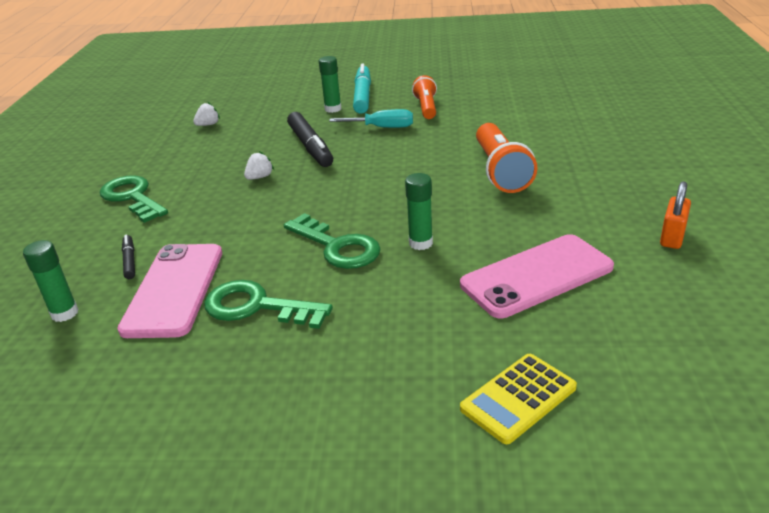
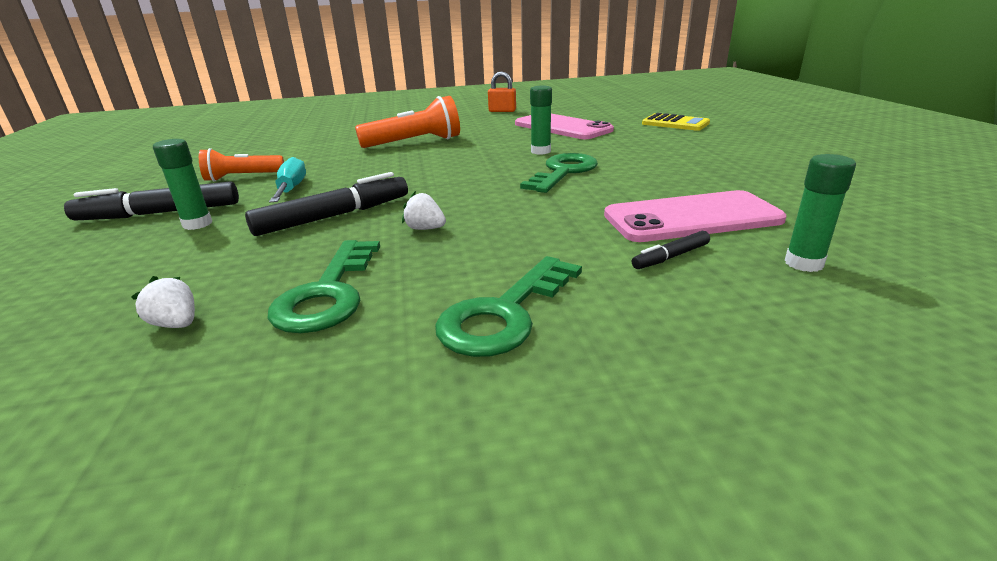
camera: 105 degrees left, 5 degrees down
(257, 307) = (674, 182): green key -> green key (328, 293)
(362, 96) = (160, 213): turquoise marker -> black marker

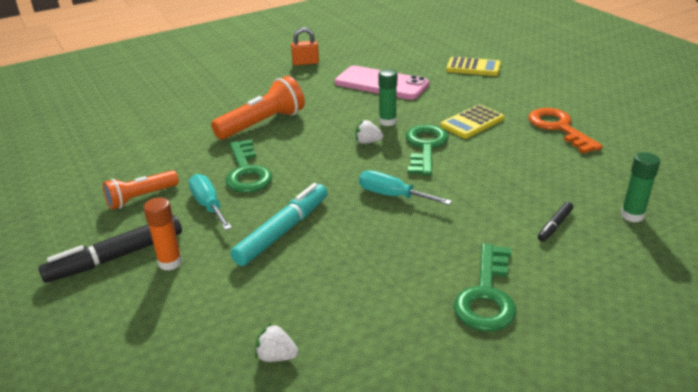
camera: 20 degrees left, 5 degrees up
(197, 224) = (170, 262): green glue stick -> orange glue stick
(328, 293) = (357, 306): green key -> green key (246, 172)
(333, 216) = (282, 231): black marker -> turquoise marker
(425, 229) = (369, 231): white strawberry -> white strawberry (367, 142)
(484, 204) = (392, 195): none -> turquoise screwdriver
(637, 159) = (472, 122): none -> yellow calculator
(691, 218) = (547, 185): pink phone -> none
(747, 173) = (559, 128): none -> orange key

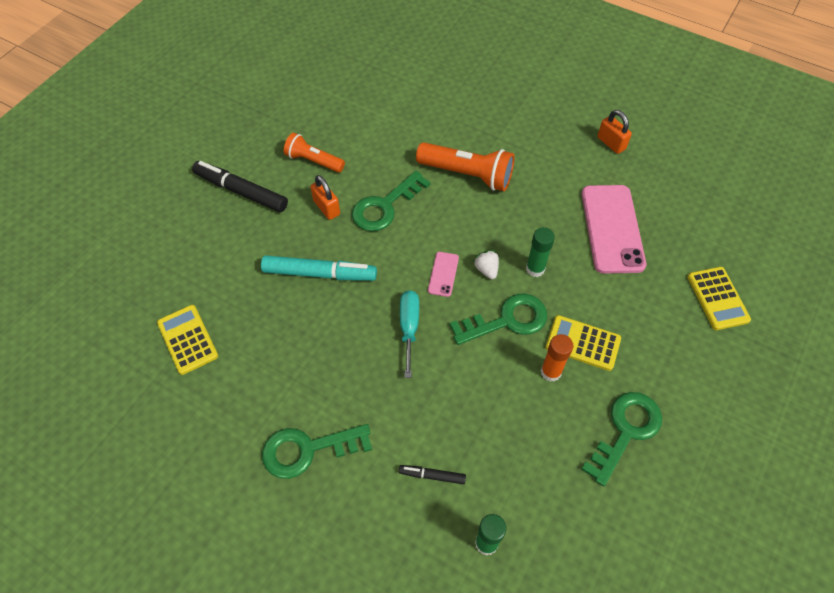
camera: 60 degrees right, 25 degrees up
(170, 262) = (250, 225): orange glue stick -> orange glue stick (550, 372)
(208, 205) = (326, 208): turquoise screwdriver -> orange padlock
(276, 356) = (187, 339): white strawberry -> yellow calculator
(352, 163) = (443, 274): none -> pink phone
(559, 128) = (625, 431): orange key -> green key

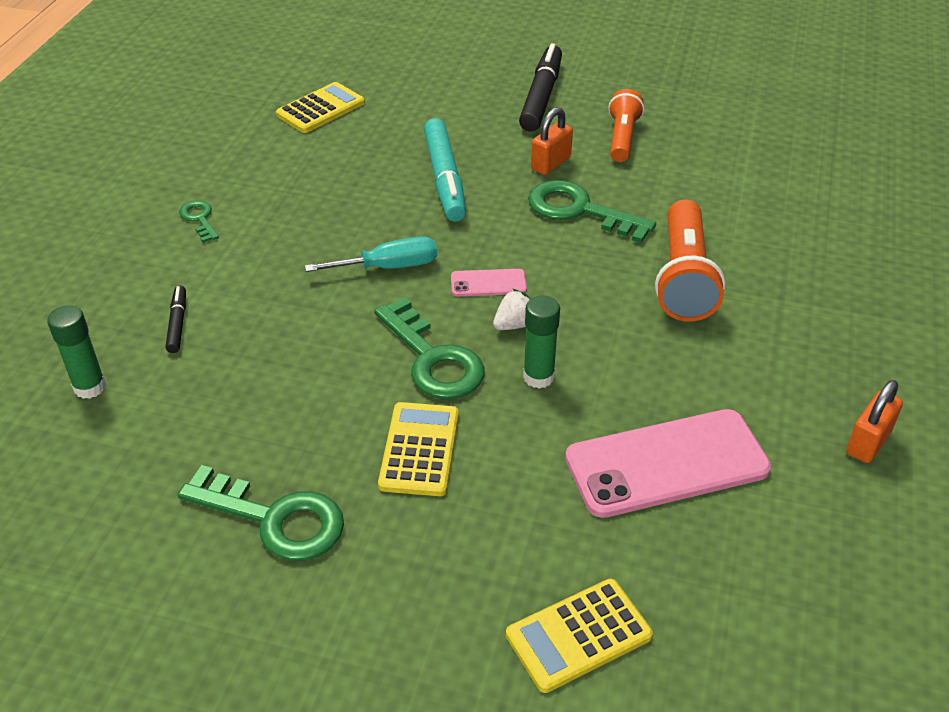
camera: 75 degrees right, 15 degrees down
(308, 449) = (199, 219): green key -> green key, size x0.51
(550, 372) = (357, 418): orange glue stick -> none

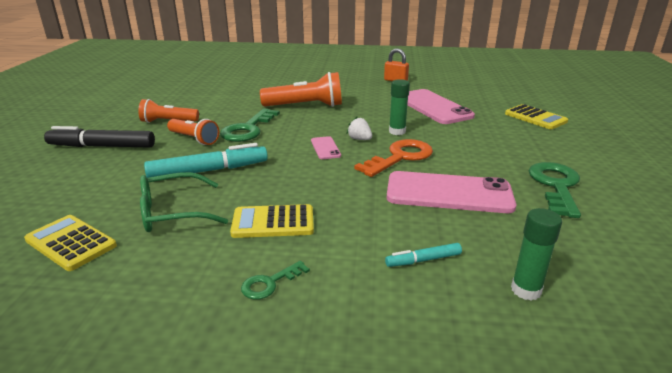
camera: 100 degrees left, 15 degrees down
(177, 324) = (423, 260): black marker -> turquoise marker
(304, 384) = (449, 193): none -> pink phone
(351, 159) = (173, 213): none -> green glasses
(389, 267) = (318, 179): turquoise screwdriver -> none
(419, 449) = (470, 154): yellow calculator -> yellow calculator (273, 222)
(432, 359) = (400, 157): green key -> orange key
(550, 163) = (194, 139): orange padlock -> orange flashlight

